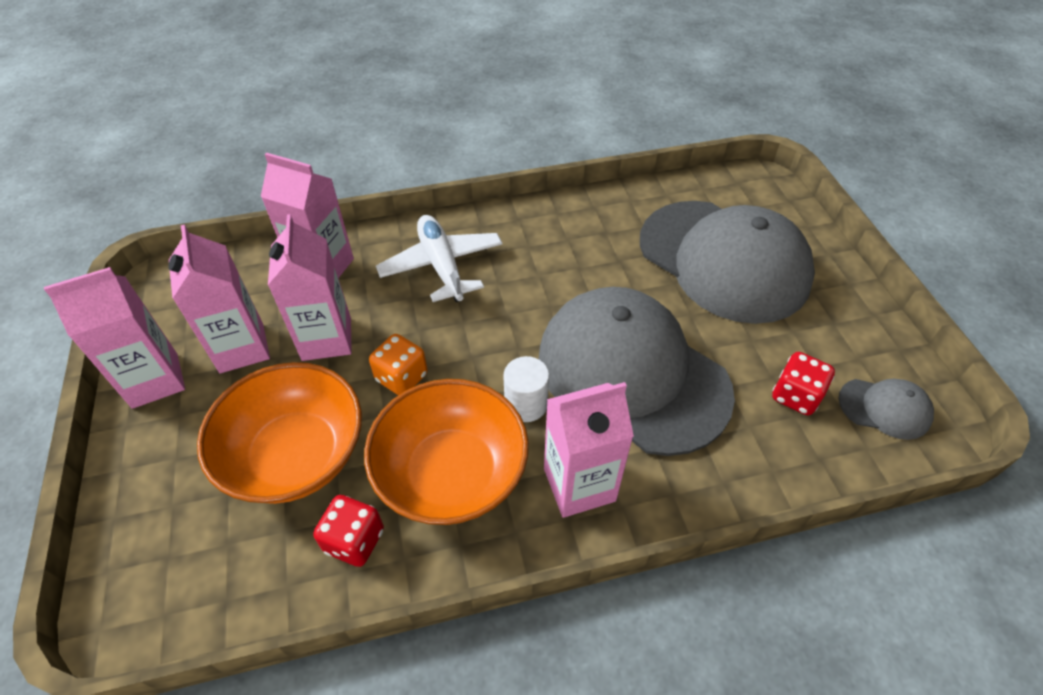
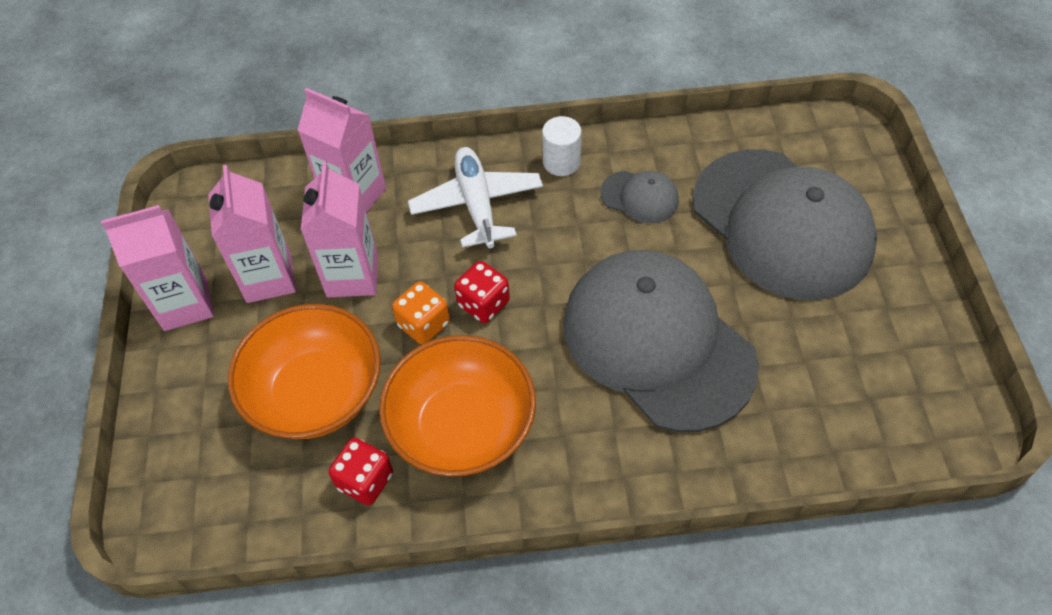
camera: 10 degrees right, 5 degrees up
(526, 404) = (544, 365): white cylinder -> white cylinder (561, 162)
(579, 484) = (584, 451): pink carton -> none
(795, 396) = (824, 383): red dice -> red dice (483, 304)
(884, 408) = (915, 406): grey cap -> grey cap (640, 197)

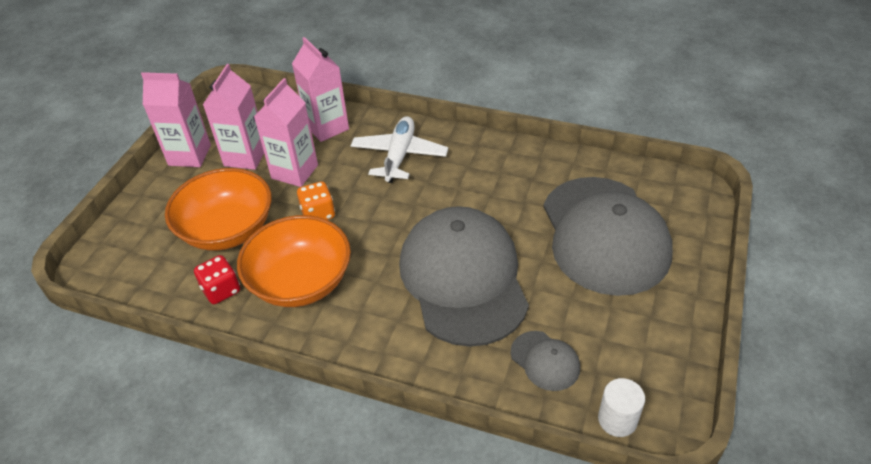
camera: 25 degrees right, 10 degrees down
(483, 304) = (363, 215): red dice -> none
(561, 162) = (472, 148): white cylinder -> white cylinder (617, 419)
(640, 197) = (511, 185): grey cap -> grey cap (545, 360)

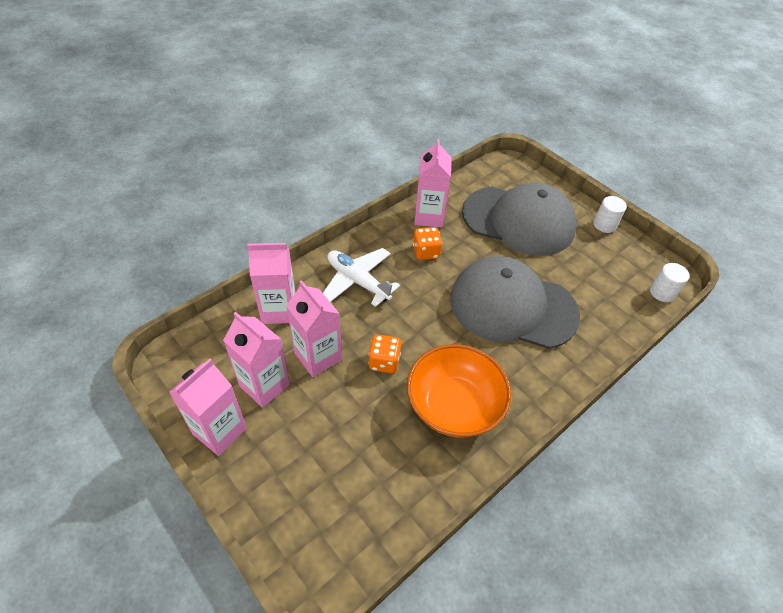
camera: 65 degrees left, 5 degrees up
(221, 290) = (427, 468): red dice -> none
(227, 230) = (354, 436): orange bowl -> none
(480, 183) = (426, 252): none -> orange dice
(534, 164) = (429, 216): none -> pink carton
(545, 360) = (605, 301): grey cap -> none
(686, 318) = (604, 225): none -> white cylinder

